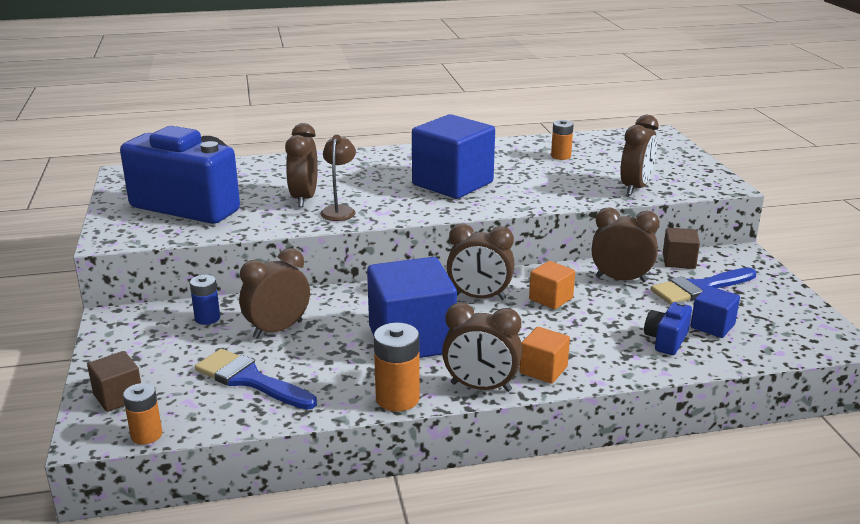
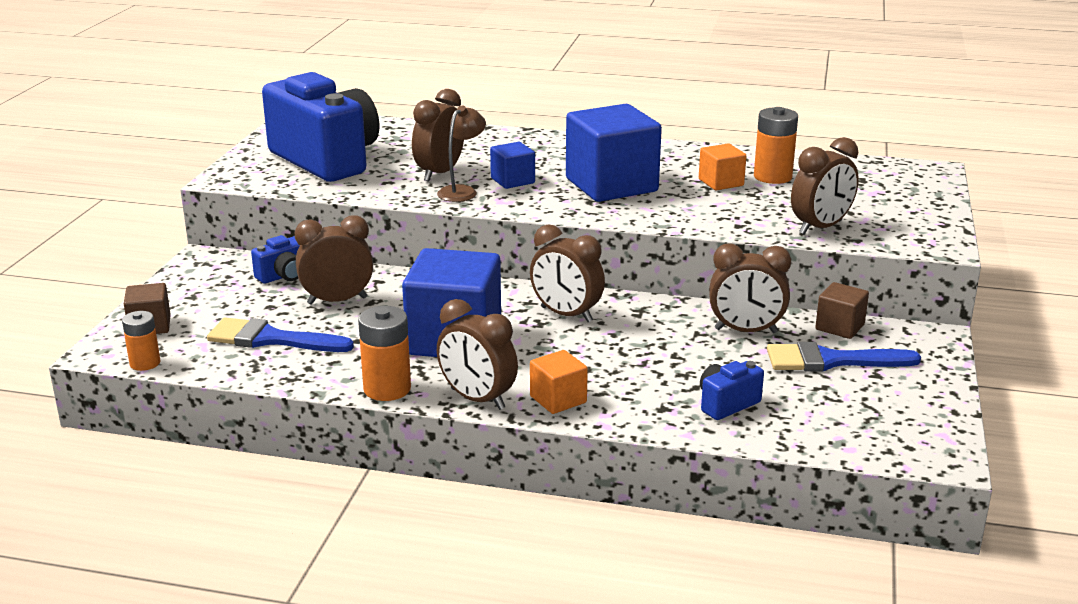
camera: 25 degrees right, 0 degrees up
(207, 318) = (284, 276): blue battery -> blue camera
(250, 380) = (271, 339): blue brush -> blue brush turned 45 degrees counterclockwise
(551, 299) = (642, 333): orange cube -> orange cube (721, 182)
(561, 156) = (772, 177): orange battery -> orange battery, size x1.53
(620, 279) = (746, 331): brown clock -> brown clock turned 150 degrees clockwise
(712, 326) = (799, 403): blue cube -> blue cube (512, 181)

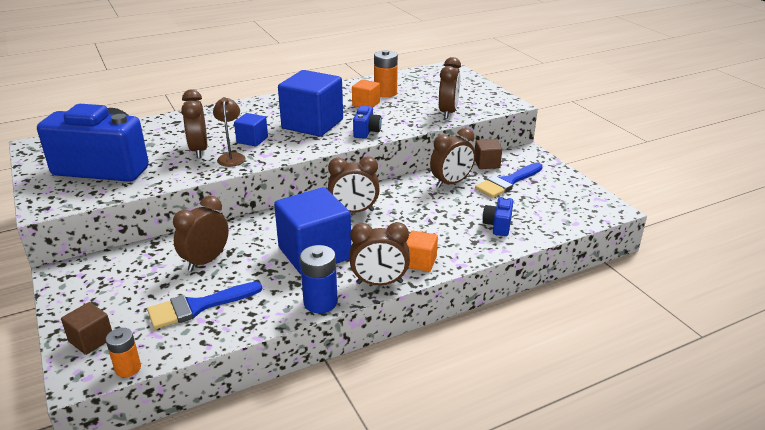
camera: 40 degrees left, 5 degrees up
(284, 276) = (143, 260): blue camera -> blue camera (366, 131)
(387, 389) = (320, 302): orange battery -> blue battery

